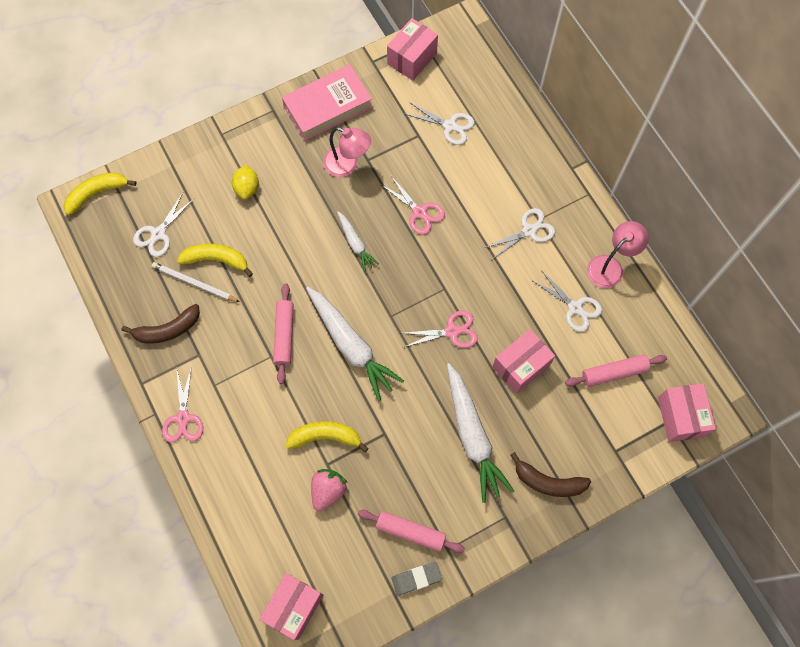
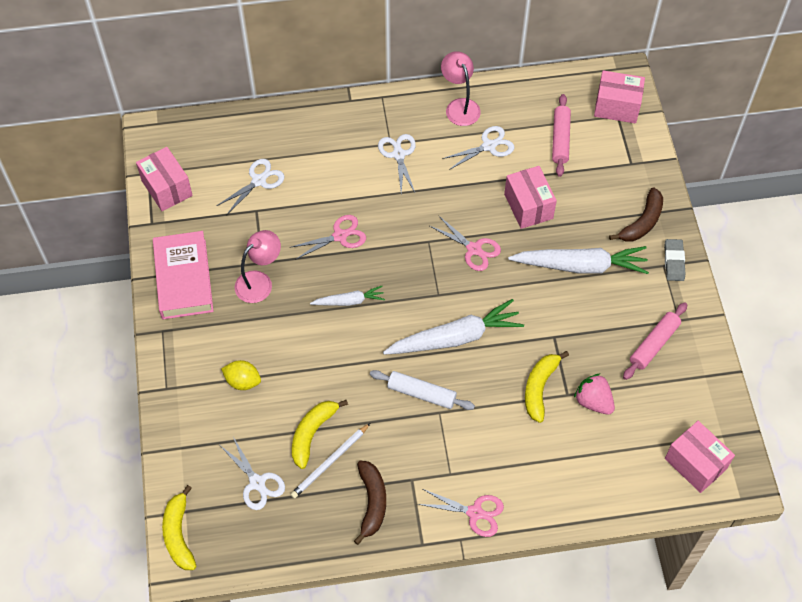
camera: 70 degrees left, 10 degrees down
(284, 335) = (421, 393): pink rolling pin -> white rolling pin
(416, 578) = (698, 353): grey eraser -> grey eraser (674, 262)
(452, 331) = (474, 249): pink scissors -> pink scissors turned 120 degrees clockwise

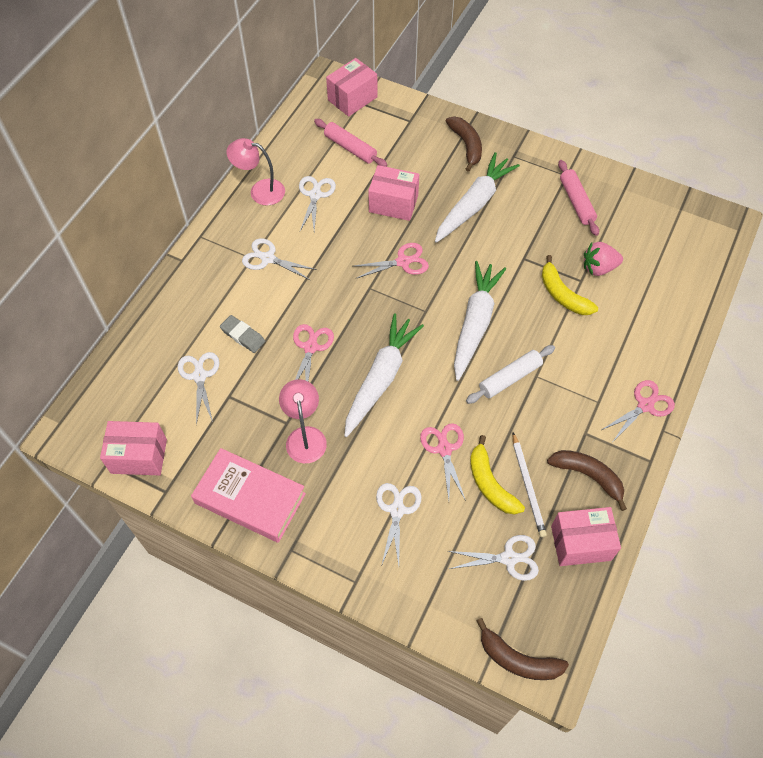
camera: 55 degrees left, 0 degrees up
(178, 534) = (517, 659): yellow banana -> brown banana
(243, 381) = (397, 510): yellow lemon -> white scissors
(319, 383) = (444, 449): none -> pink scissors
(349, 301) = (381, 378): white carrot -> white carrot, size x1.89
(674, 262) = (515, 148): grey eraser -> grey eraser (243, 336)
(695, 463) = (693, 238): pink box -> pink box (581, 543)

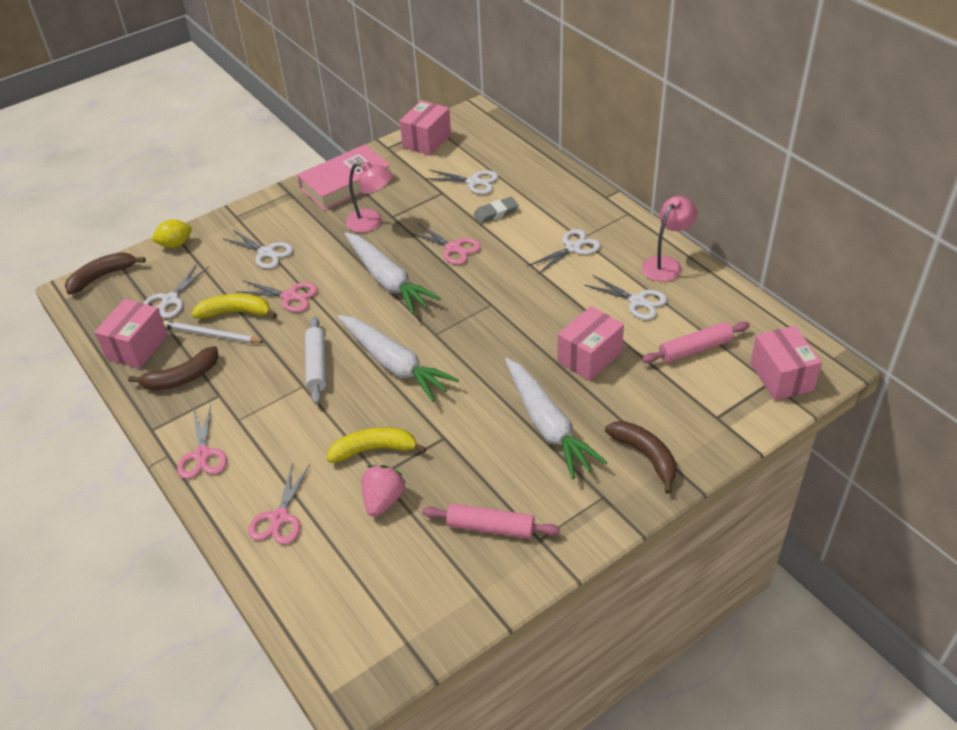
camera: 120 degrees right, 15 degrees down
(403, 262) = (506, 338): pink scissors -> pink scissors (279, 518)
(431, 616) = (175, 244): none -> yellow lemon
(466, 145) = (646, 456): brown banana -> brown banana turned 135 degrees counterclockwise

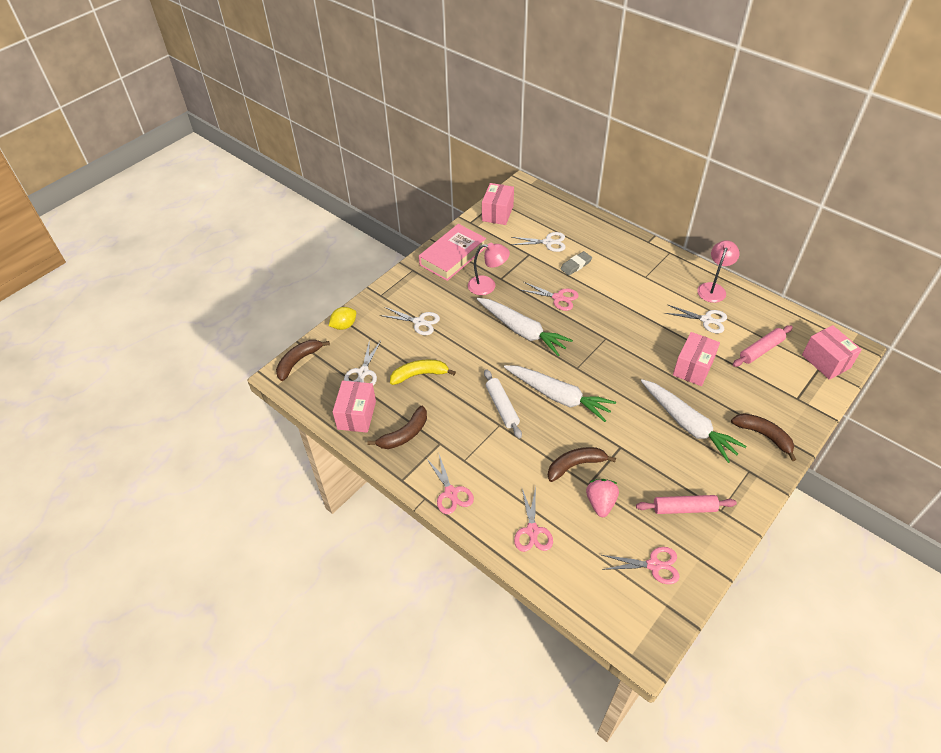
camera: 15 degrees left, 5 degrees up
(211, 335) = (410, 395): white pencil -> none
(289, 296) = (454, 355): pink scissors -> pink scissors (653, 565)
(374, 449) = (575, 465): yellow banana -> brown banana
(572, 248) = (643, 285): white scissors -> none

